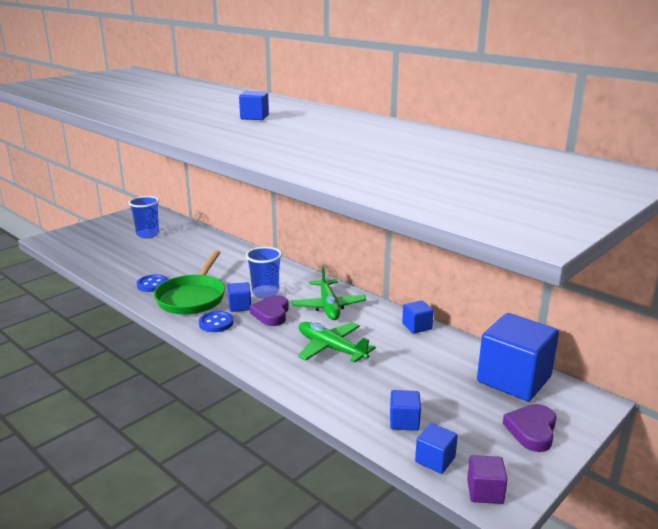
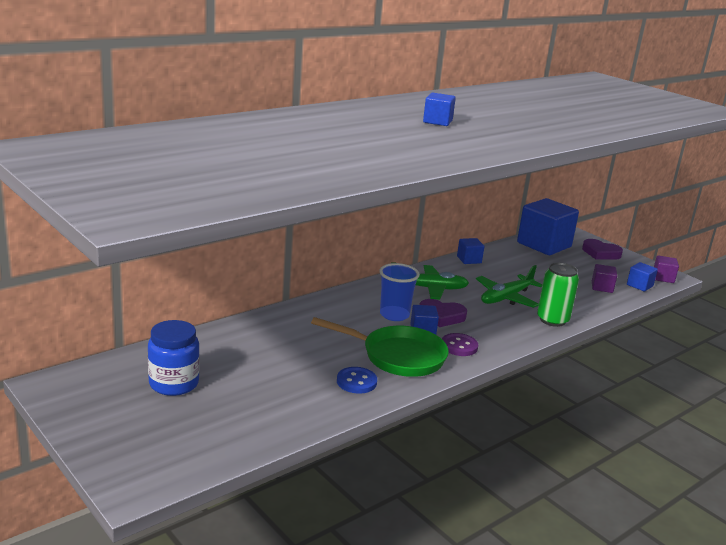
camera: 85 degrees left, 0 degrees up
(148, 234) = (174, 384): blue cup -> blue jar
(216, 323) = (459, 346): blue button -> purple button
(289, 376) = (552, 320): none -> green can
(404, 421) = (602, 287): blue cube -> purple cube

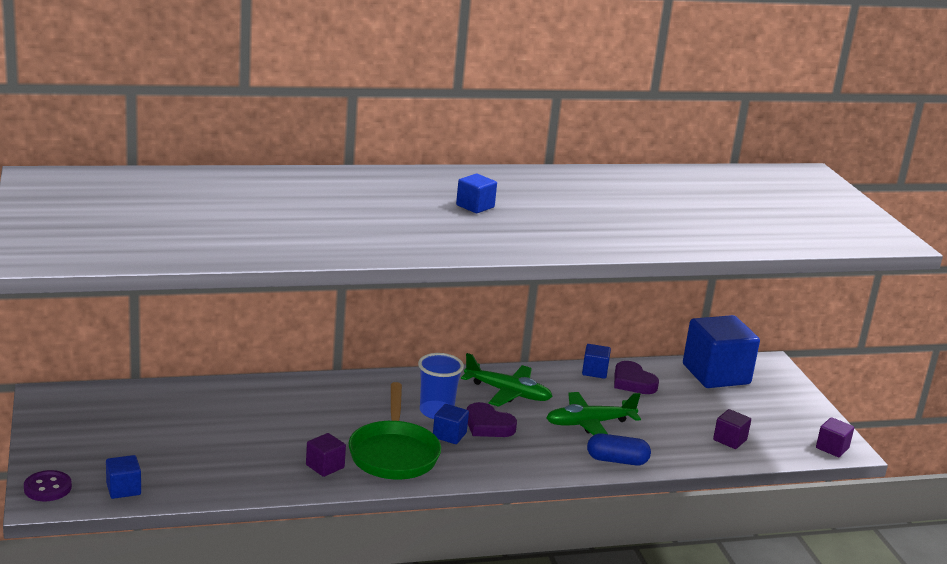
camera: 25 degrees right, 0 degrees up
(174, 384) = (153, 423): blue jar -> none
(356, 382) = (325, 466): blue button -> purple cube
(398, 356) = (394, 453): green pan -> green pan turned 45 degrees clockwise
(459, 346) = (472, 460): purple button -> purple button (47, 488)
(552, 320) = (617, 460): green can -> blue capsule
(600, 253) = (783, 400): purple heart -> purple heart (632, 382)
(639, 285) = (785, 449): blue cube -> blue cube (123, 489)

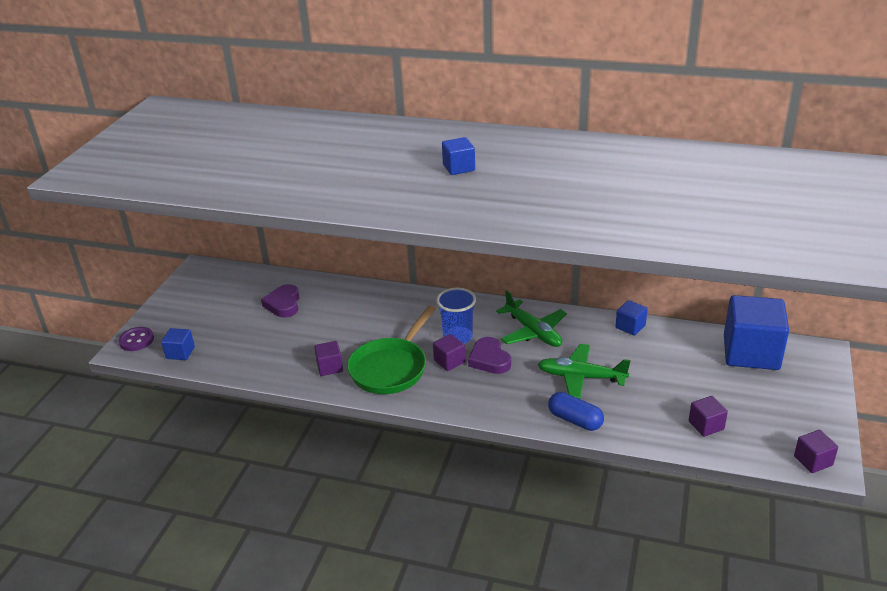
camera: 35 degrees right, 10 degrees up
(449, 435) = (449, 361): blue cube -> purple cube
(632, 382) = (658, 344): purple heart -> purple heart (283, 304)

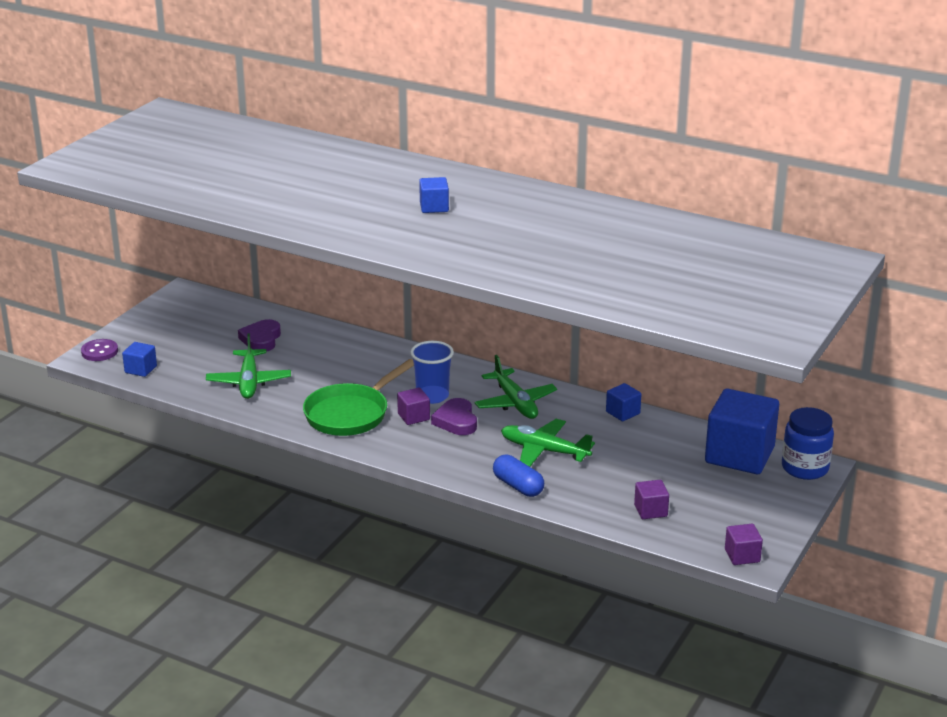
camera: 10 degrees right, 5 degrees down
(286, 349) = (249, 382): none -> green plane
(330, 367) = (288, 404): purple cube -> none
(812, 356) = (805, 468): none -> blue jar

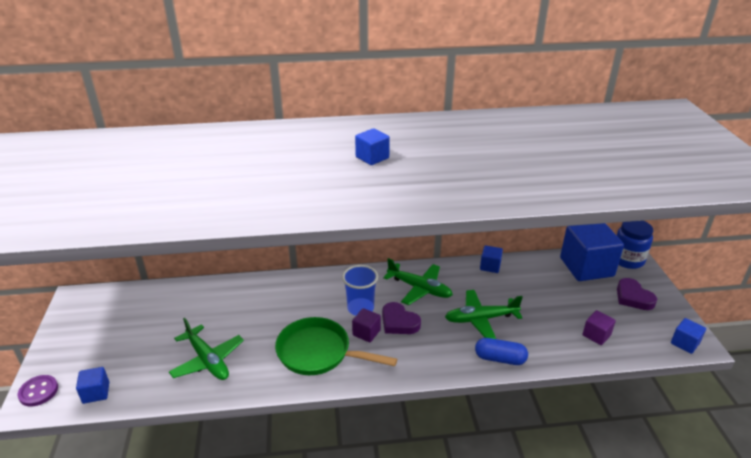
camera: 35 degrees left, 5 degrees up
(261, 339) = (182, 315): purple heart -> purple heart (633, 297)
(350, 414) = (318, 353): green pan -> green pan turned 105 degrees clockwise
(742, 556) = (685, 343): purple cube -> blue cube

